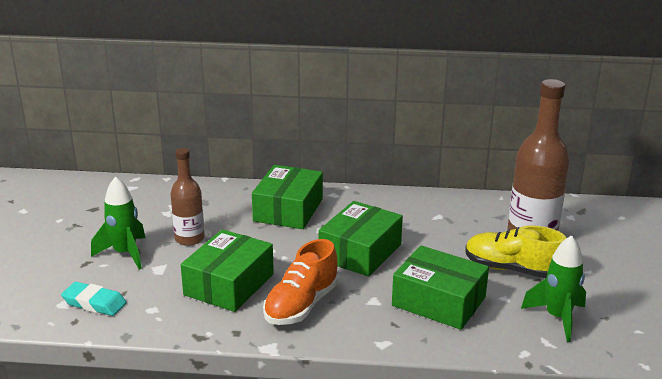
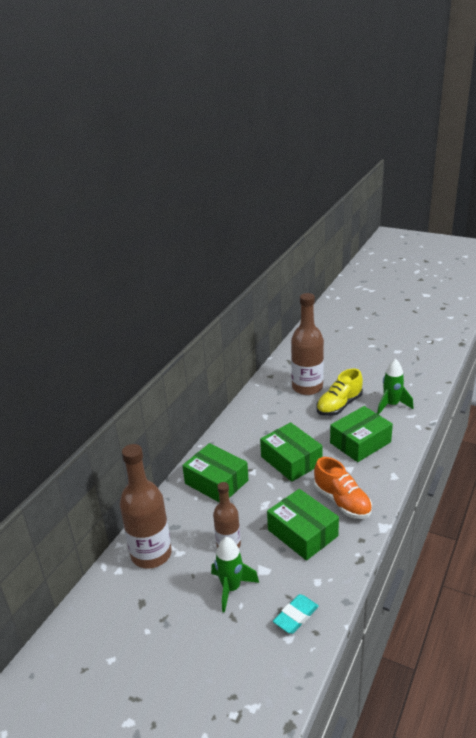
camera: 65 degrees left, 5 degrees up
(159, 198) = (151, 554): none -> brown bottle

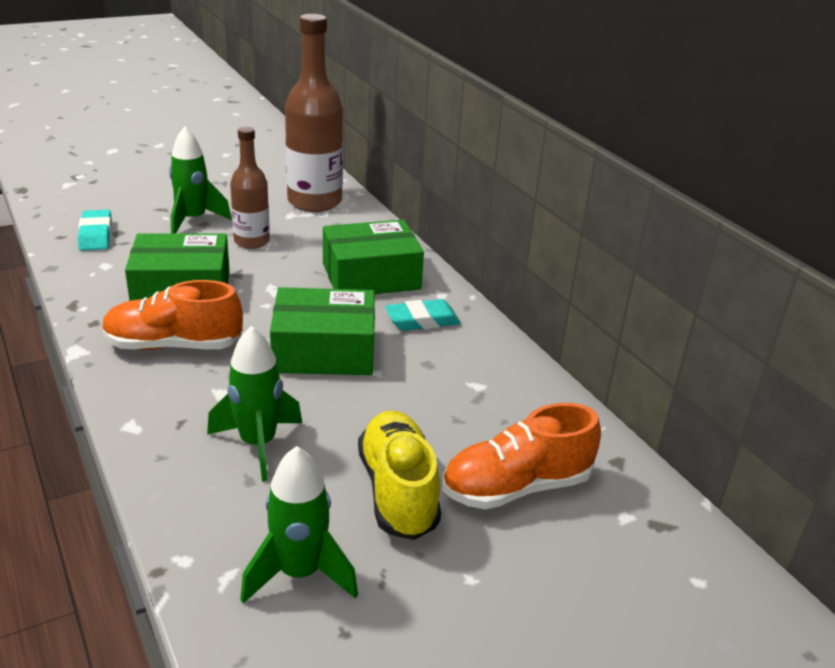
camera: 120 degrees right, 0 degrees up
(237, 448) = (422, 320): none -> turquoise eraser
(307, 387) = (516, 487): brown bottle -> orange shoe
(360, 442) = (258, 444): green box -> green rocket

